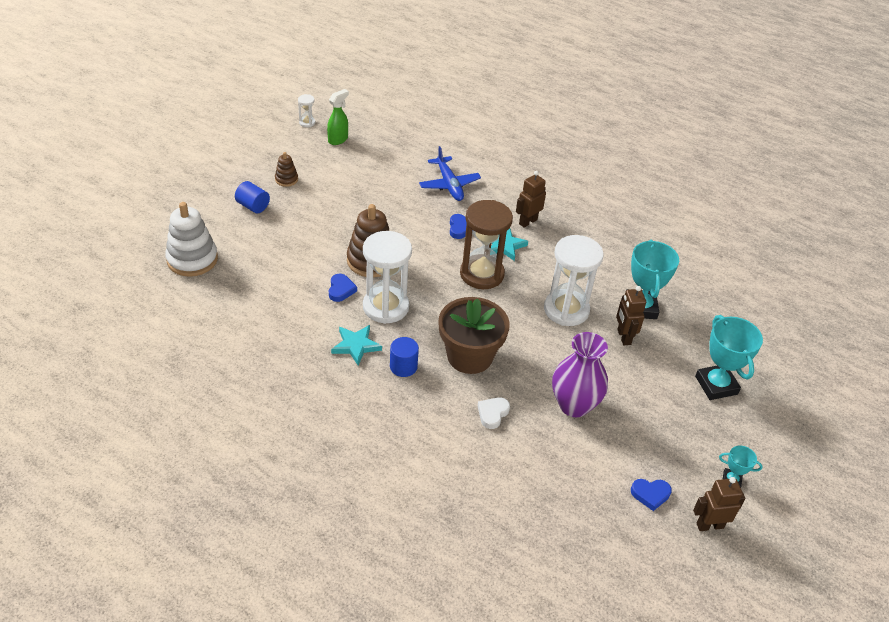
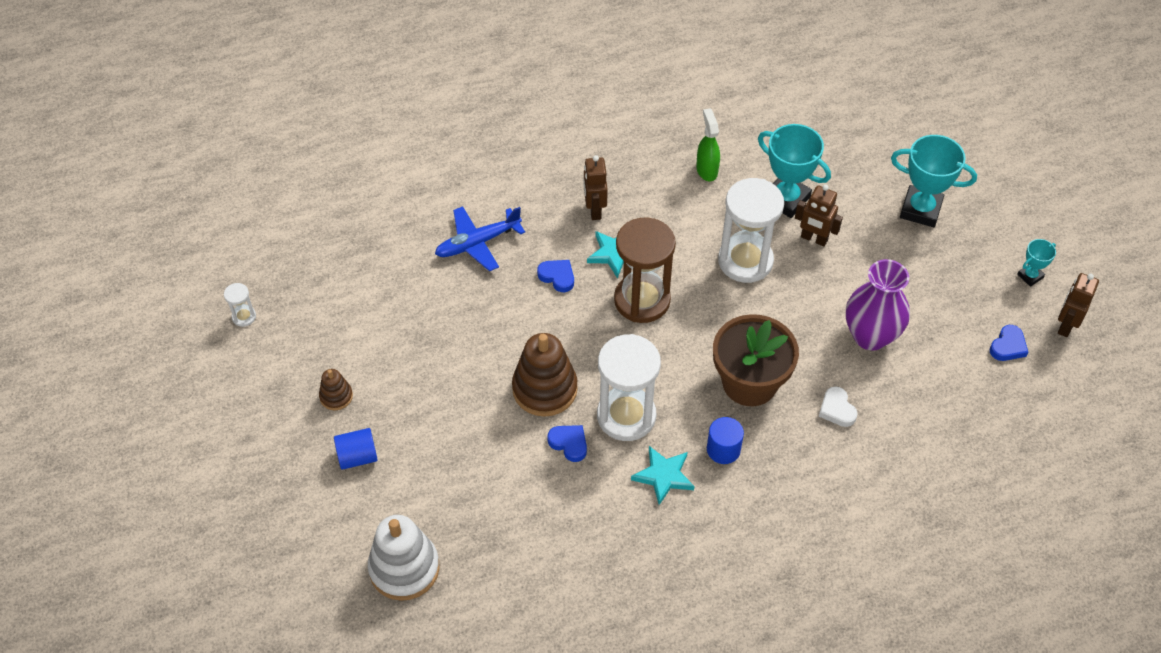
camera: 50 degrees left, 10 degrees up
(338, 139) = (305, 303): green spray bottle -> green spray bottle (706, 170)
(449, 184) = (478, 243): blue plane -> blue plane turned 135 degrees clockwise

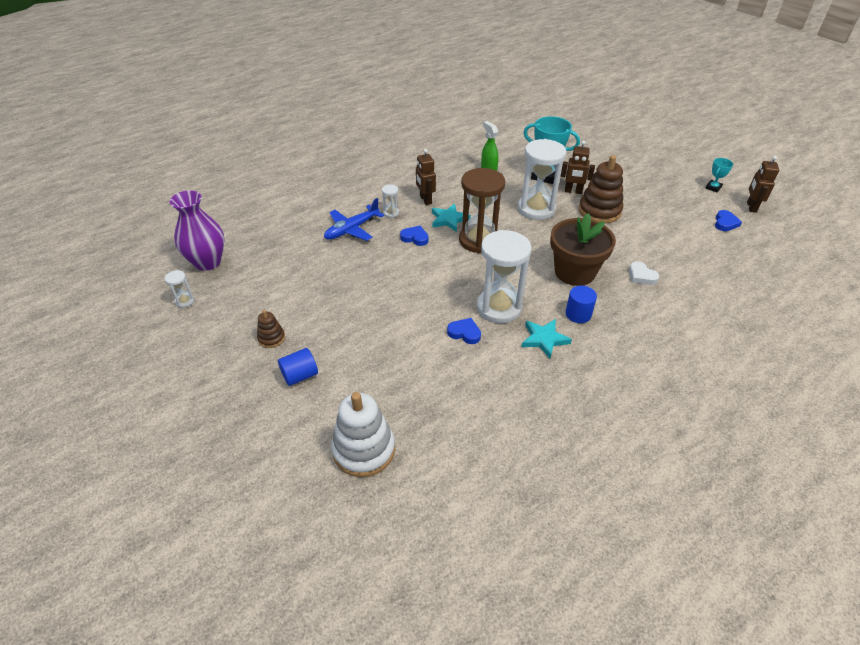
camera: 15 degrees left, 10 degrees down
(539, 224) = (391, 213): none -> white hourglass
(544, 389) = (432, 303): brown stacking toy -> brown stacking toy (599, 211)
(870, 336) = (638, 233): purple vase -> purple vase (207, 262)
(920, 210) = (628, 168): turquoise trophy -> none

